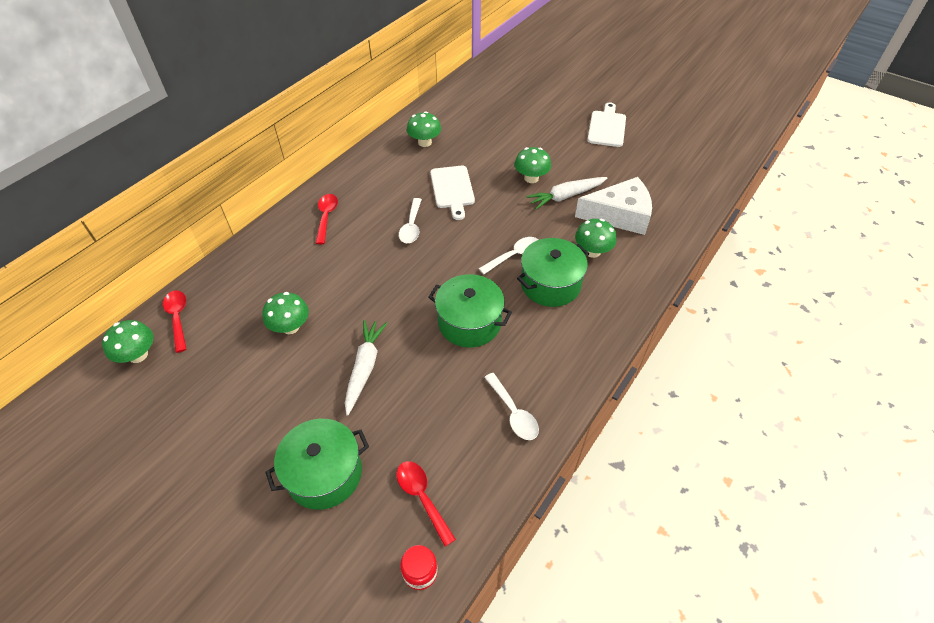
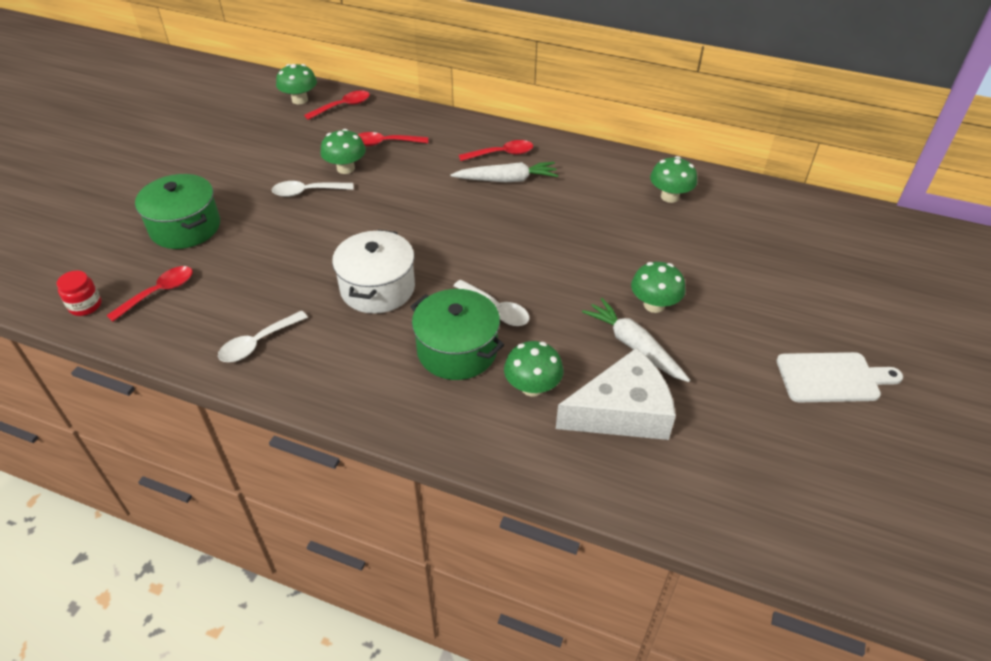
camera: 75 degrees right, 5 degrees down
(265, 292) = (385, 143): none -> red spoon
(364, 368) = (303, 225): white carrot -> white carrot (506, 180)
(411, 226) = (512, 216): white spoon -> white spoon (307, 192)
(452, 189) = (592, 236): white cutting board -> none
(469, 322) = (377, 288): green pot -> white pot
(619, 215) = (622, 411): white cheese -> white cheese turned 90 degrees counterclockwise

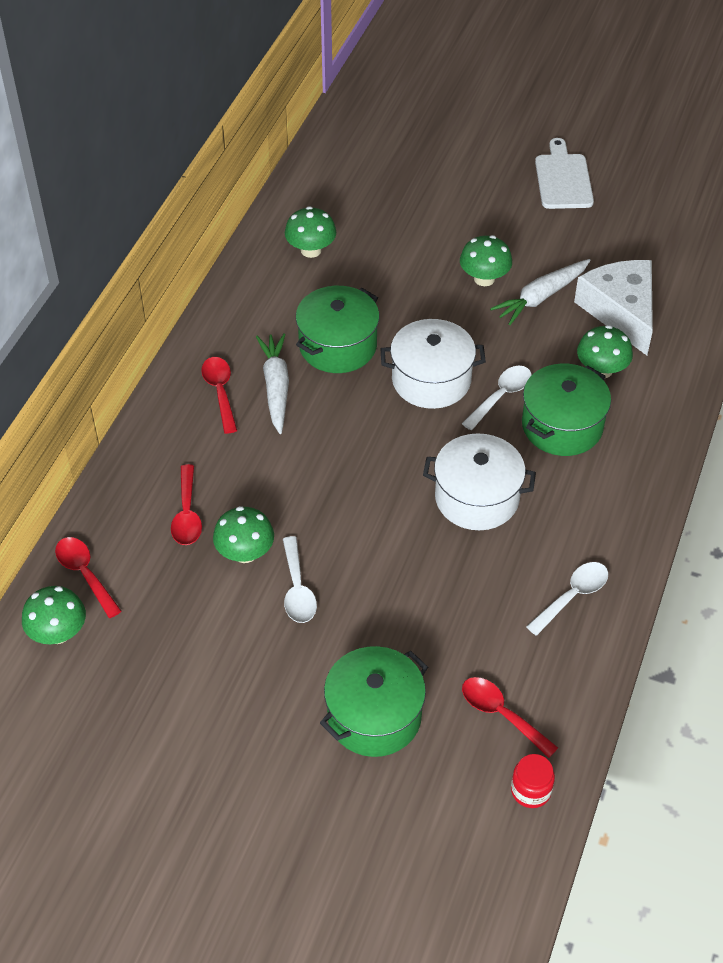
camera: 90 degrees left, 5 degrees up
(258, 343) = (572, 596): white spoon -> white spoon turned 90 degrees counterclockwise
(516, 265) = (431, 380): none -> white pot
(555, 211) = (338, 345): none -> green pot

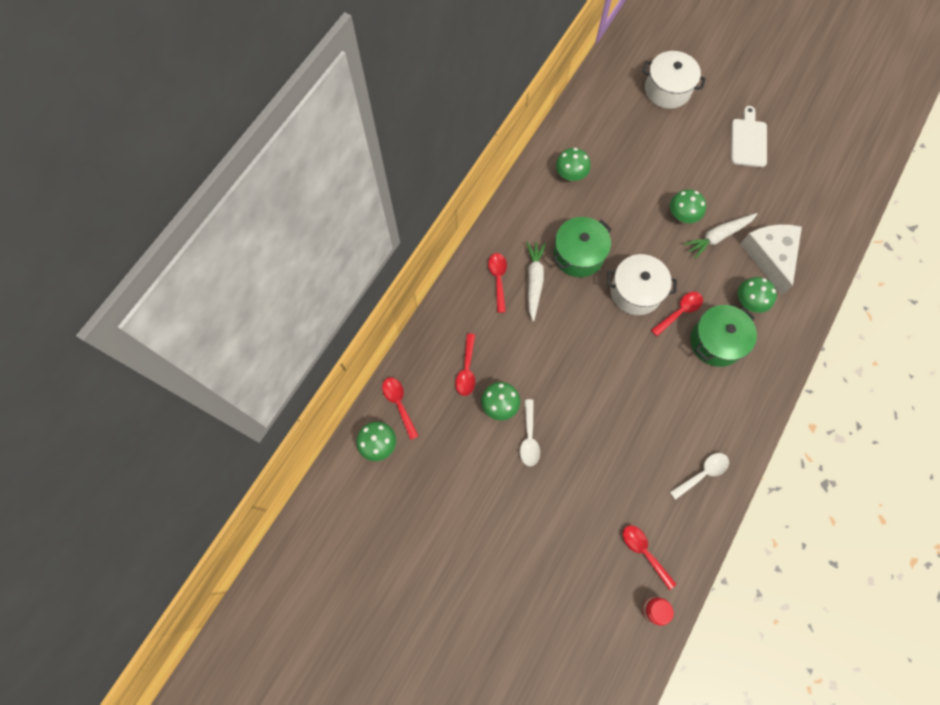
camera: 10 degrees right, 20 degrees up
(374, 716) = (565, 539): green pot -> none
(477, 498) = (652, 388): white pot -> white pot (667, 90)
(501, 396) = (679, 312): white spoon -> red spoon

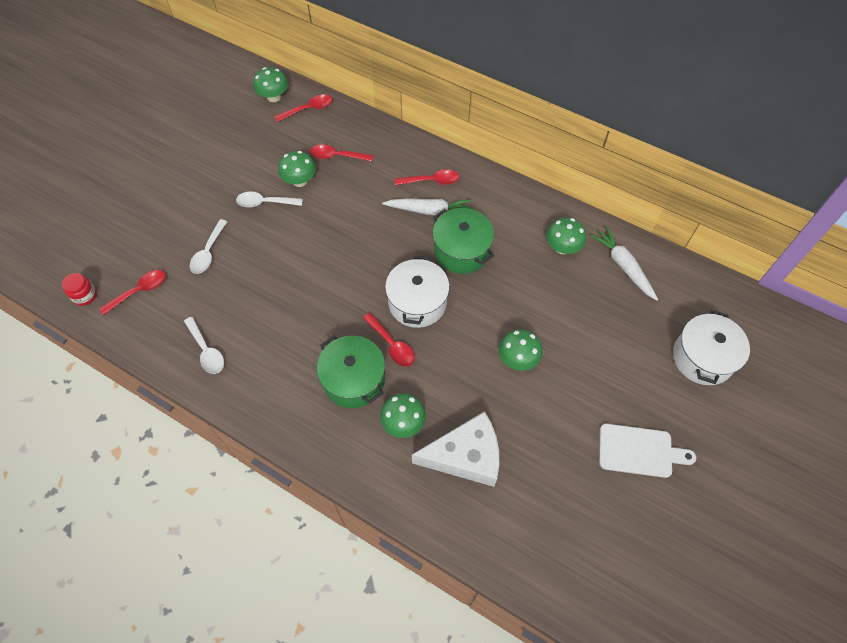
camera: 90 degrees right, 10 degrees down
(593, 488) = (208, 252): none -> white spoon
(718, 236) = (491, 397): white carrot -> white carrot (623, 266)

